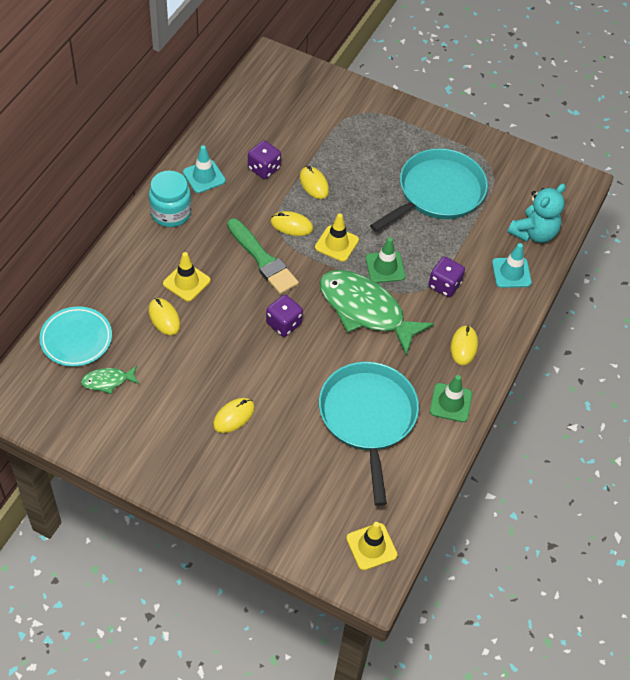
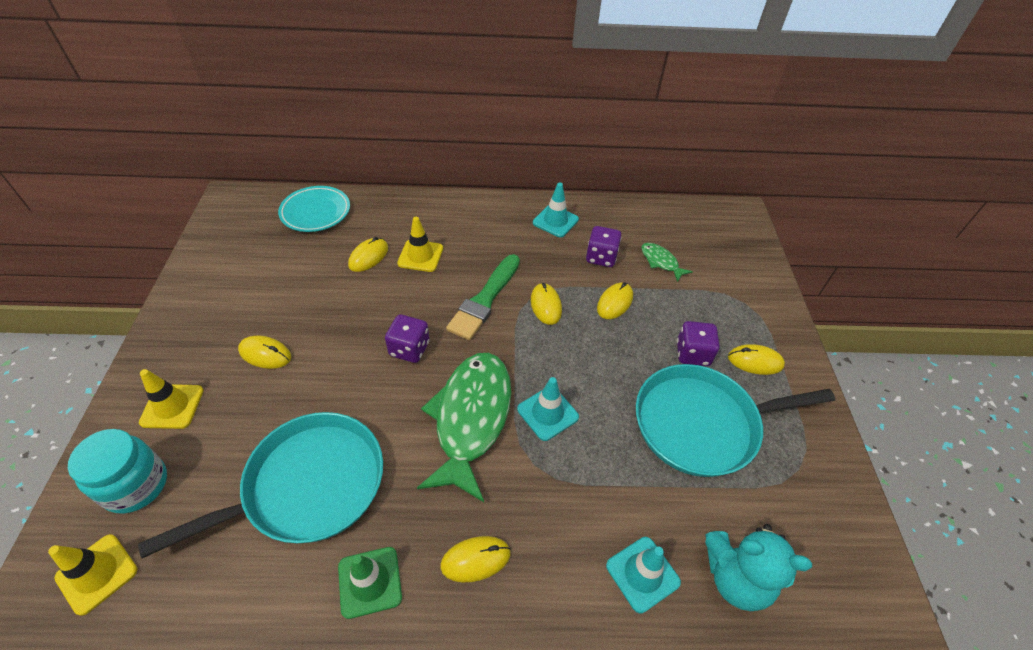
camera: 65 degrees right, 5 degrees down
(108, 381) = (276, 248): green fish -> green fish (661, 262)
(171, 213) = (495, 216): turquoise jar -> turquoise jar (136, 485)
(336, 244) = (549, 353): yellow traffic cone -> yellow traffic cone (172, 406)
(385, 267) = (547, 413): green traffic cone -> turquoise traffic cone
(409, 138) = (755, 361): none -> yellow mouse
(437, 193) = (702, 424): turquoise pan -> turquoise pan turned 150 degrees clockwise
(444, 285) = (563, 491): purple dice -> purple dice (692, 354)

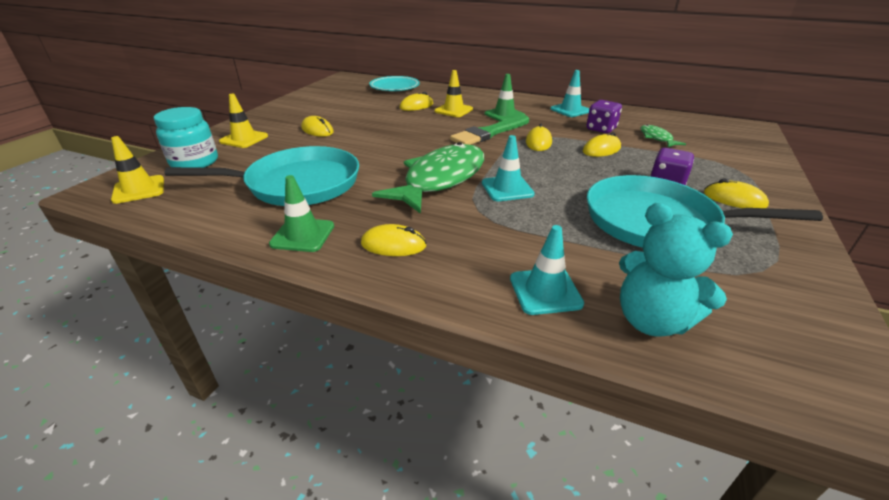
camera: 25 degrees right, 15 degrees down
(409, 349) = (416, 143): purple dice -> none
(485, 252) = (504, 115): none -> green traffic cone

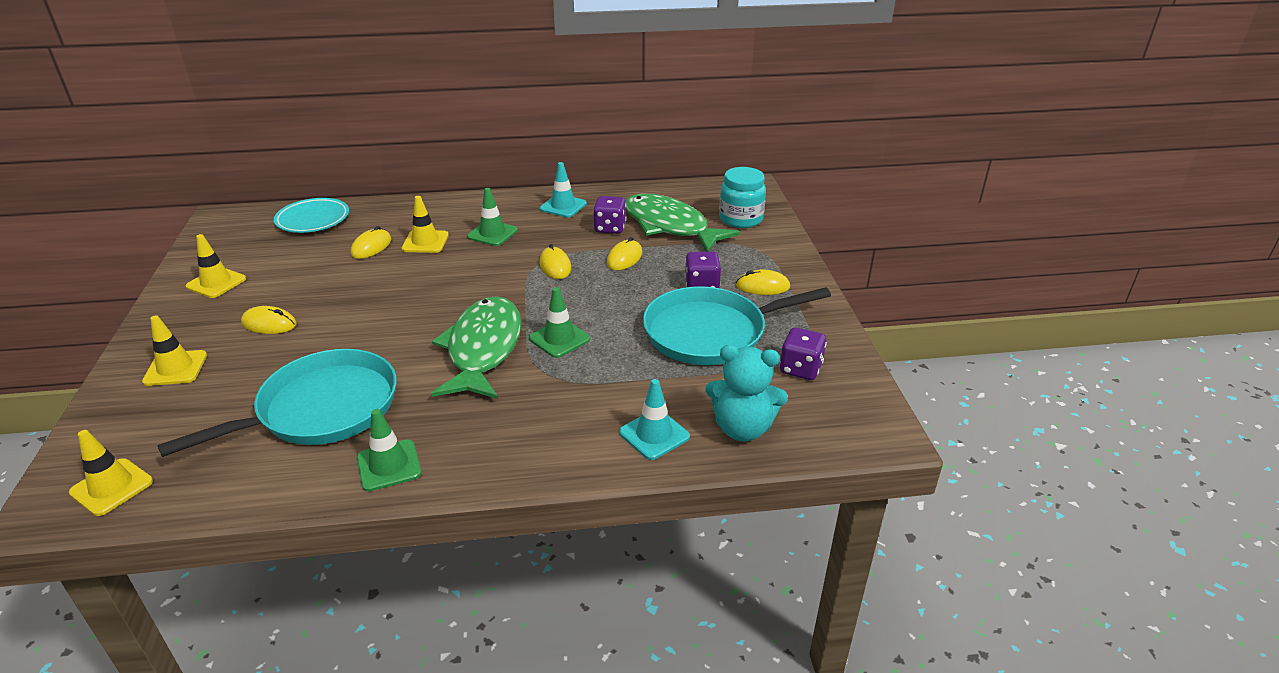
camera: 30 degrees left, 0 degrees up
(195, 162) = (144, 425): turquoise jar -> turquoise jar (740, 219)
(311, 104) = (216, 283): none -> yellow traffic cone
(393, 245) = (492, 441): yellow mouse -> none
(489, 133) = (493, 267): green brush -> none
(507, 189) = (559, 339): turquoise traffic cone -> green traffic cone
(656, 138) = (670, 226): green fish -> green fish, size x2.24
(754, 284) = (800, 369): none -> purple dice

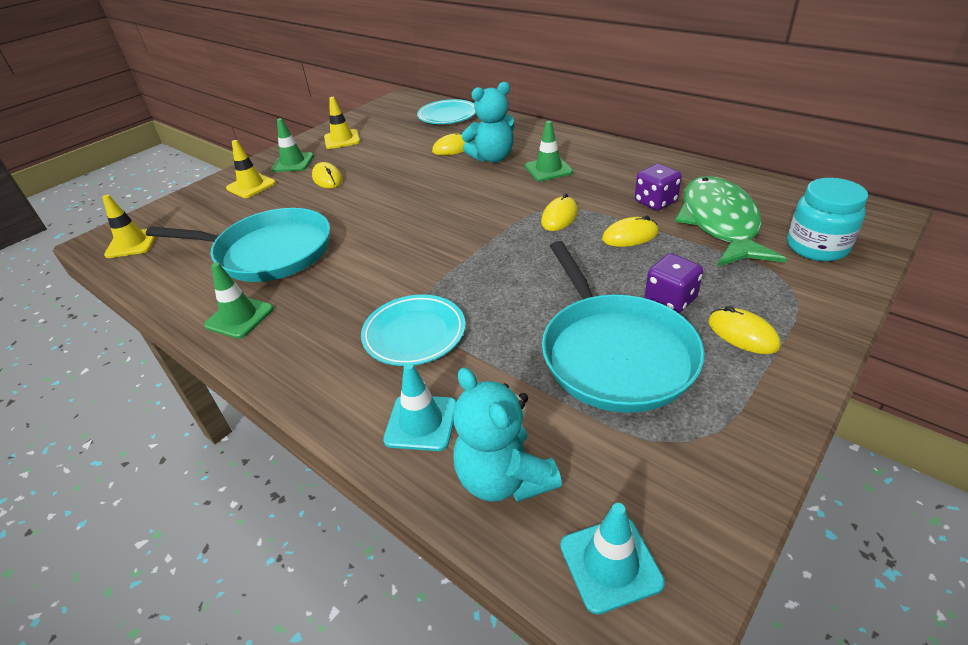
camera: 50 degrees right, 5 degrees up
(425, 242) = (492, 158): yellow traffic cone -> turquoise teddy bear
(483, 349) = (411, 262): green fish -> none
(559, 339) = (474, 283): green traffic cone -> green traffic cone (293, 163)
(563, 206) = (638, 166): turquoise traffic cone -> turquoise traffic cone (610, 564)
(566, 392) = (414, 334): none -> turquoise plate
(711, 332) = (614, 353): turquoise pan -> turquoise pan turned 135 degrees counterclockwise
(800, 369) = (659, 456): purple dice -> none

